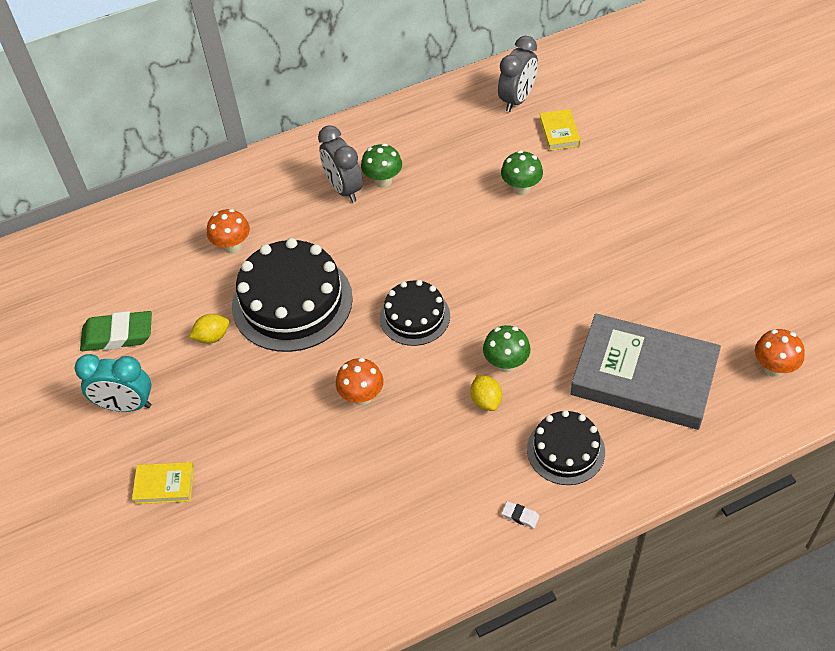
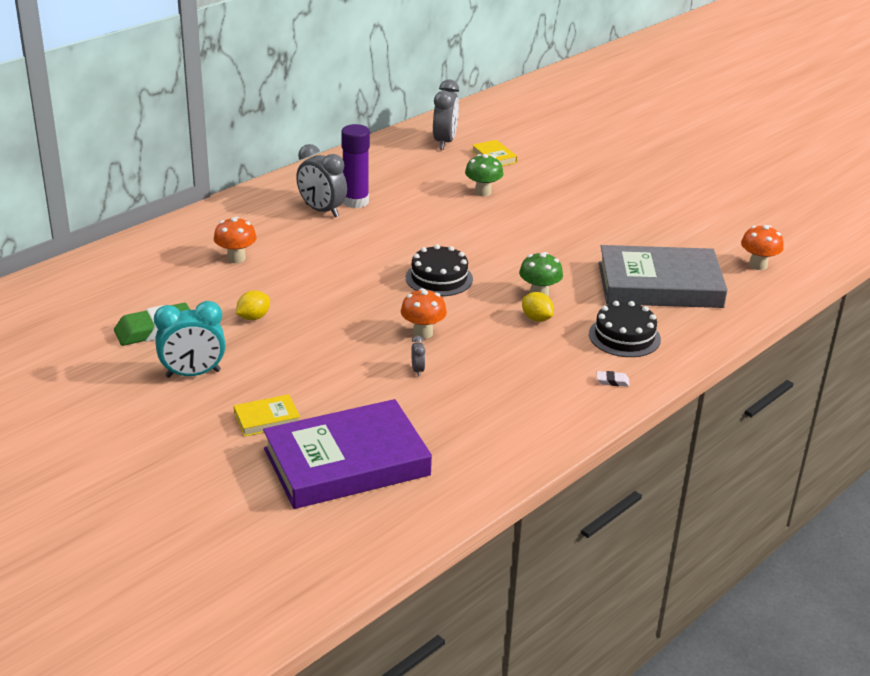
camera: 25 degrees left, 20 degrees down
(209, 565) = (346, 462): none -> purple book
(292, 302) = (318, 285): black cake -> none
(332, 451) = (417, 370): none -> grey clock
(383, 181) = (355, 202): green mushroom -> purple glue stick

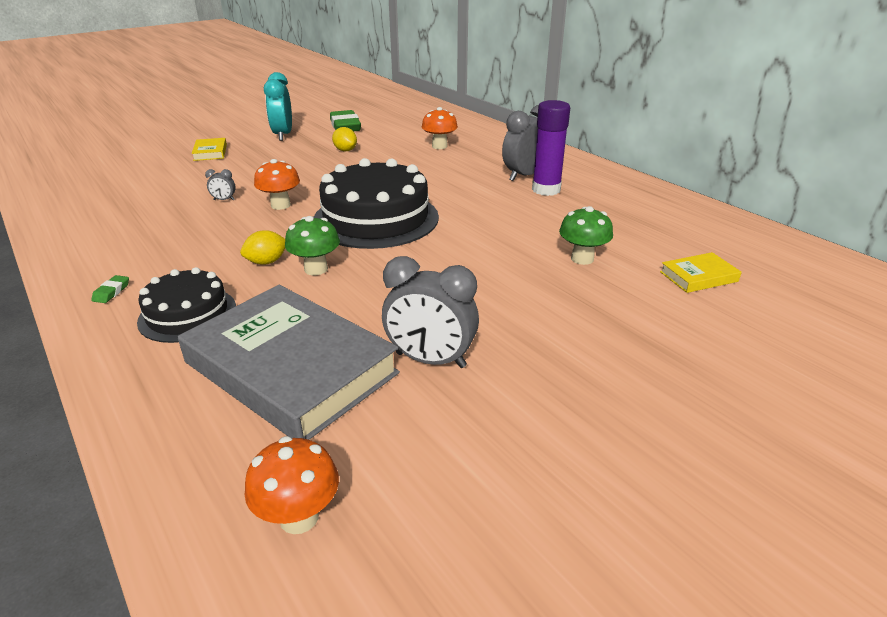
camera: 100 degrees right, 0 degrees up
(346, 462) = (134, 172): purple book -> none
(439, 278) = (376, 218): black cake -> black cake, size x1.74
(444, 142) = (730, 245): grey clock -> grey clock (430, 360)
(612, 381) = (111, 292): white eraser -> green eraser
(659, 285) = (290, 368): grey book -> grey book turned 60 degrees counterclockwise

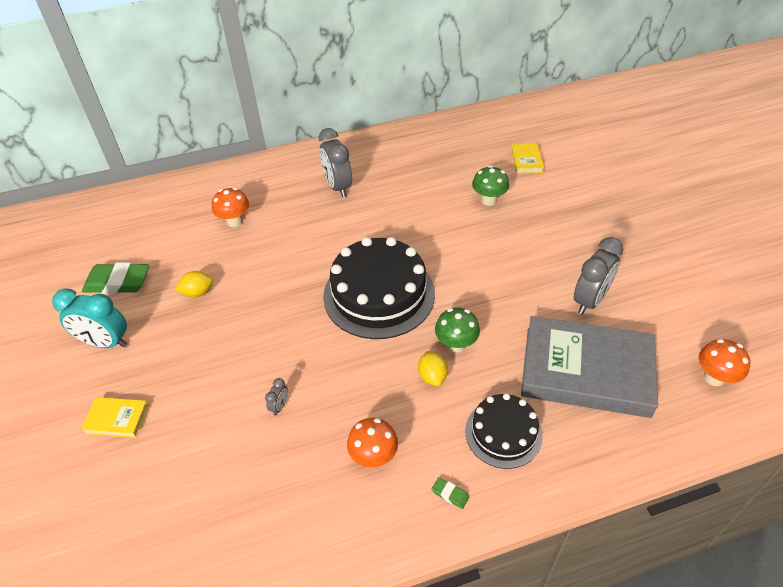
camera: 70 degrees left, 15 degrees up
(280, 205) = (317, 359): orange mushroom -> orange mushroom (374, 457)
(290, 368) = (586, 371): grey book -> grey book turned 45 degrees clockwise
(546, 190) = (372, 184): purple glue stick -> none

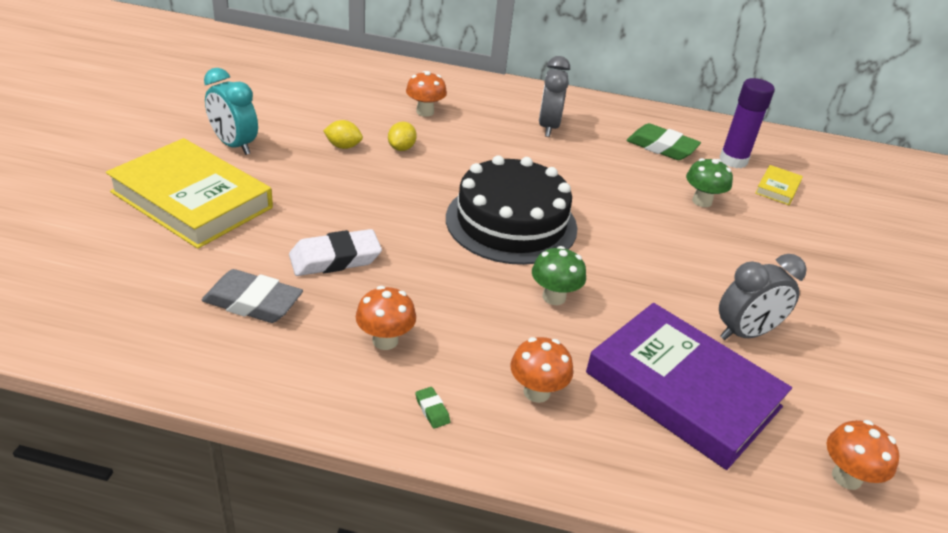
camera: 25 degrees right, 10 degrees down
(117, 419) = (192, 200): yellow book -> yellow book, size x2.37
(118, 282) = (284, 110): green eraser -> green eraser (661, 147)
(251, 487) = (253, 302): none -> grey eraser
(279, 406) = (335, 259): grey clock -> white eraser
(432, 376) = (504, 309): yellow lemon -> yellow lemon (401, 148)
(483, 151) = (733, 160): none -> purple glue stick
(503, 433) = (536, 392): black cake -> orange mushroom
(586, 371) = (682, 390): grey book -> purple book

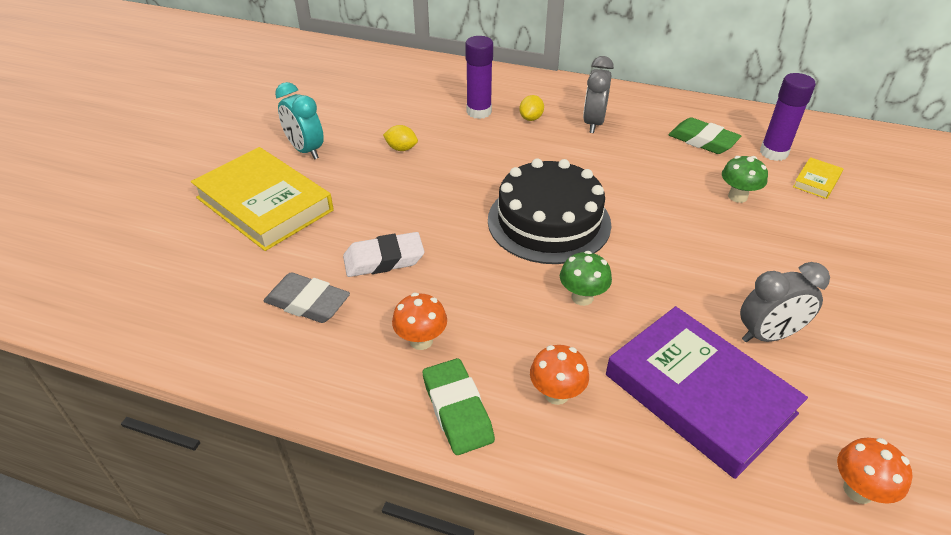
camera: 10 degrees right, 5 degrees up
(401, 148) = (454, 149): yellow lemon -> yellow lemon (531, 118)
(425, 112) = (479, 112): orange mushroom -> purple glue stick
(432, 410) = (457, 410): green eraser -> green eraser, size x2.37

